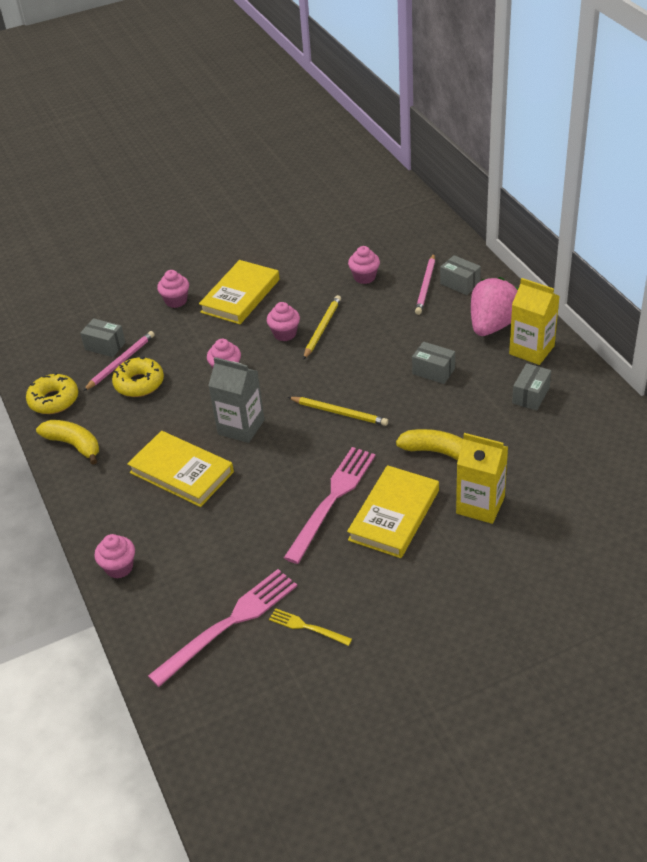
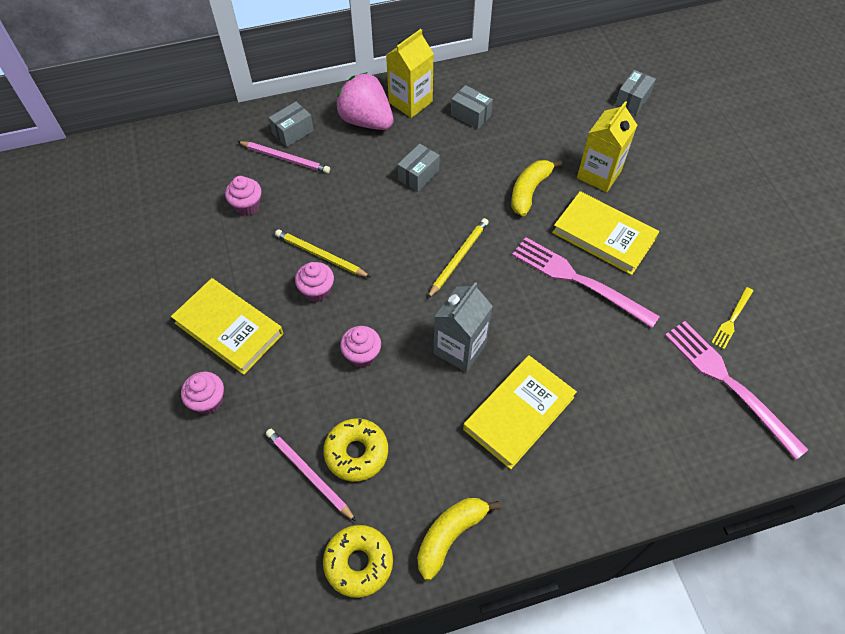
camera: 85 degrees left, 15 degrees up
(105, 346) = (268, 493): grey box -> grey box (632, 100)
(119, 567) = (653, 485): pink cupcake -> none

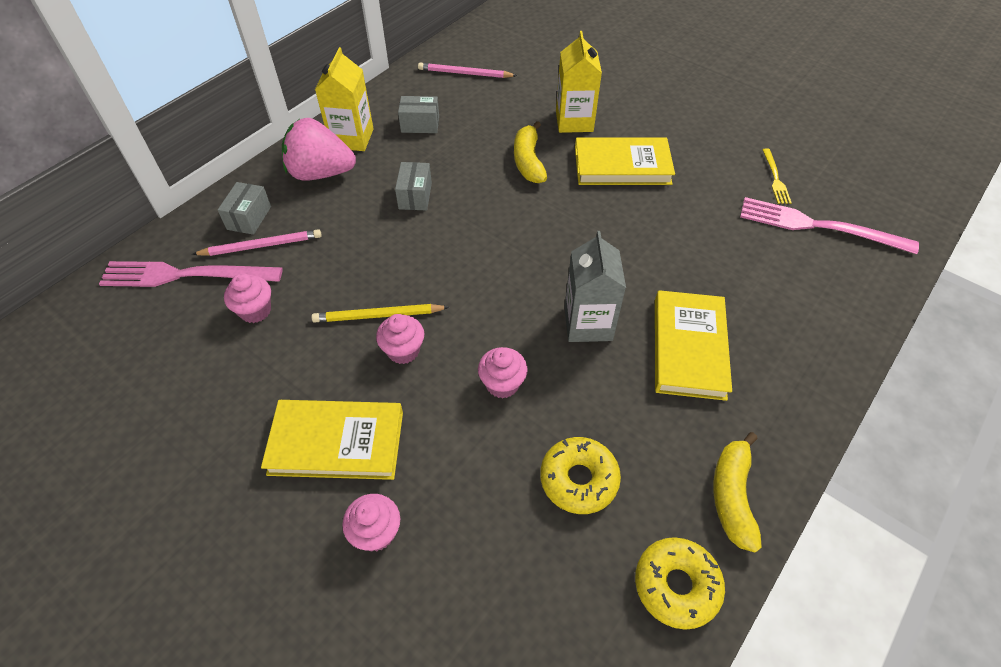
camera: 35 degrees left, 5 degrees down
(309, 474) = (550, 533): pink pencil -> pink pencil (465, 73)
(458, 258) = (516, 247): yellow pencil -> none
(578, 280) = (635, 211): pink fork -> pink fork (185, 275)
(632, 100) = (549, 55): grey box -> none

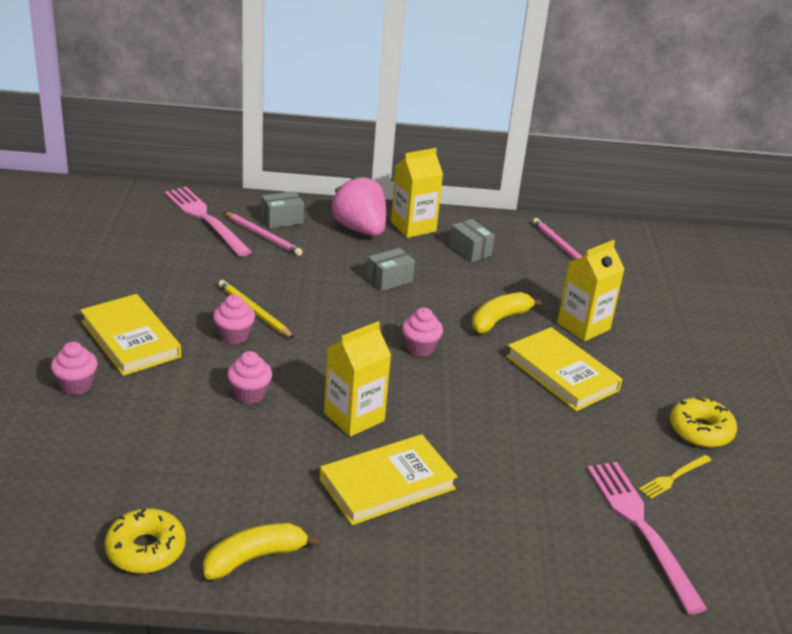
camera: 50 degrees right, 20 degrees down
(255, 311) = (205, 259): pink cupcake -> pink cupcake (420, 348)
(579, 479) = (197, 465): yellow donut -> yellow donut (700, 430)
(588, 323) = (354, 417): grey carton -> yellow carton

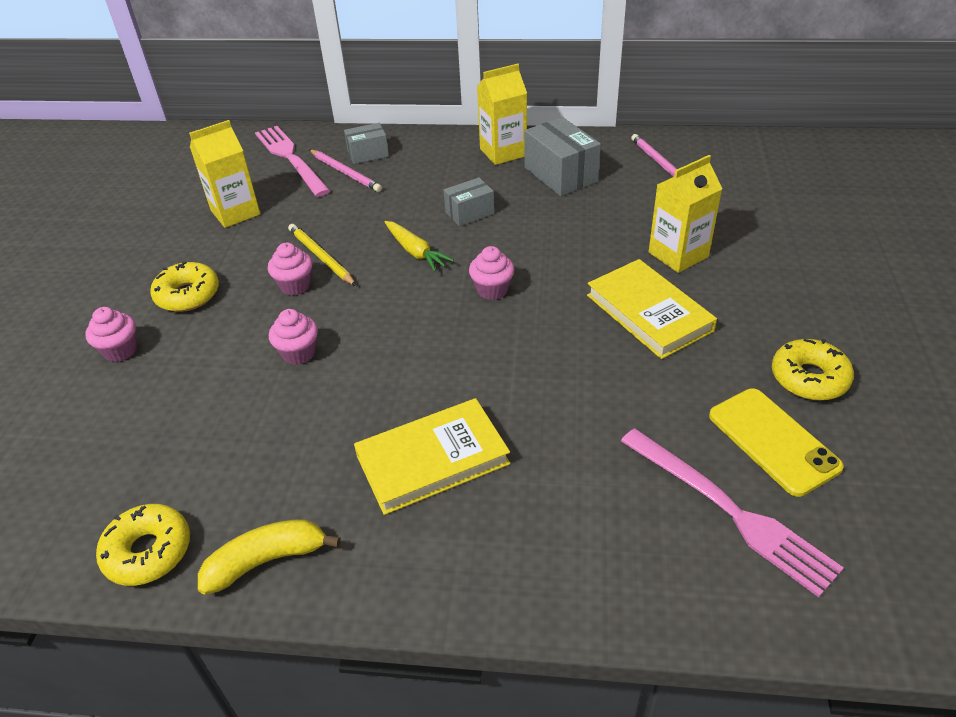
camera: 10 degrees right, 10 degrees up
(131, 339) = (188, 295): yellow book -> yellow donut
(344, 312) = (416, 252): none -> yellow carrot
(354, 417) = (407, 376): yellow carton -> yellow carton (235, 212)
(360, 229) = (447, 159): pink strawberry -> none
(470, 250) = (560, 174): grey box -> grey box, size x1.66
(499, 320) = (584, 252): yellow banana -> none
(641, 528) = (729, 511): pink fork -> pink fork turned 150 degrees clockwise
(673, 477) = (773, 441): yellow fork -> yellow phone

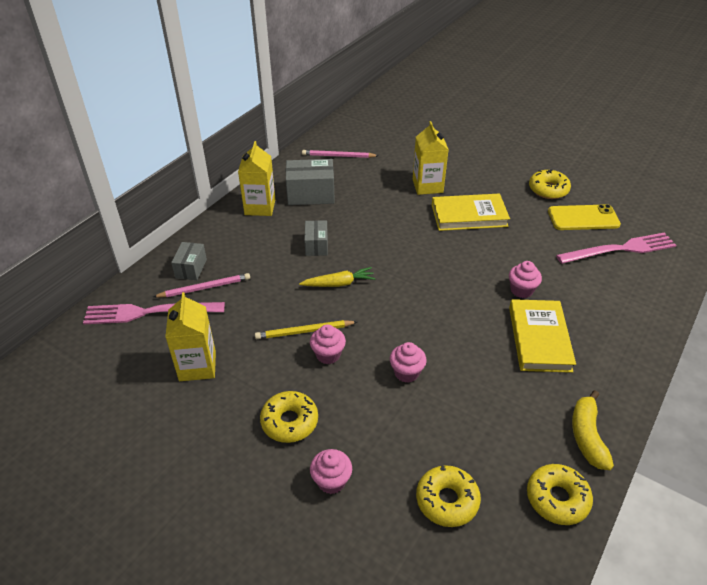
camera: 65 degrees left, 0 degrees up
(118, 447) = (447, 500): none -> yellow donut
(492, 290) = (406, 264): pink cupcake -> pink cupcake (521, 290)

